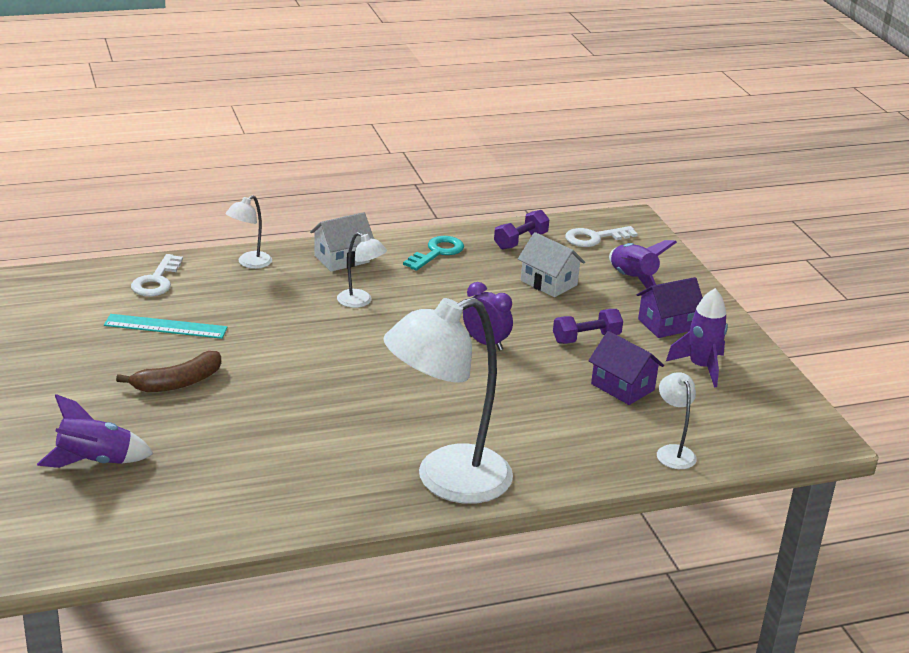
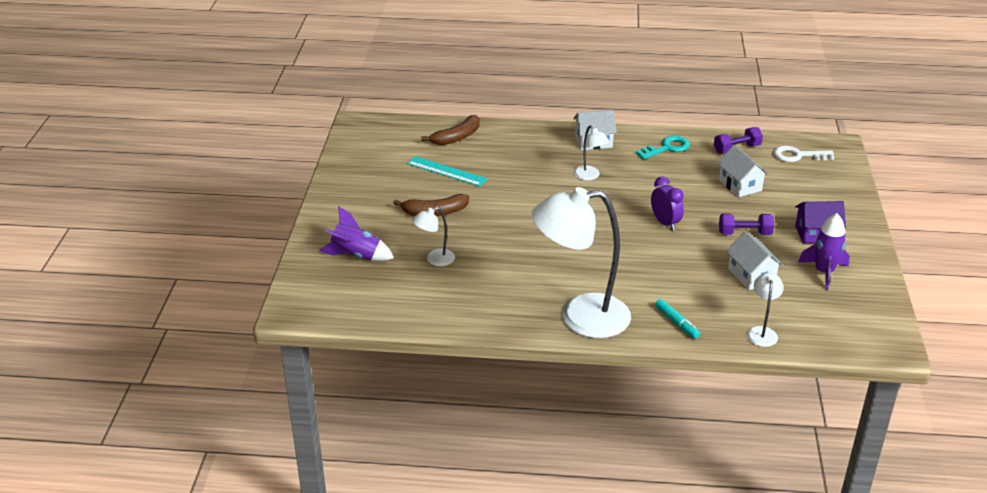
camera: 25 degrees right, 5 degrees up
(156, 281) = (457, 137): white key -> brown banana
(249, 263) = (526, 135): white lamp -> white lamp (435, 260)
(568, 462) = (677, 323): none -> turquoise marker
(622, 387) = (751, 275): purple house -> white house
(632, 280) = (809, 194): purple rocket -> none

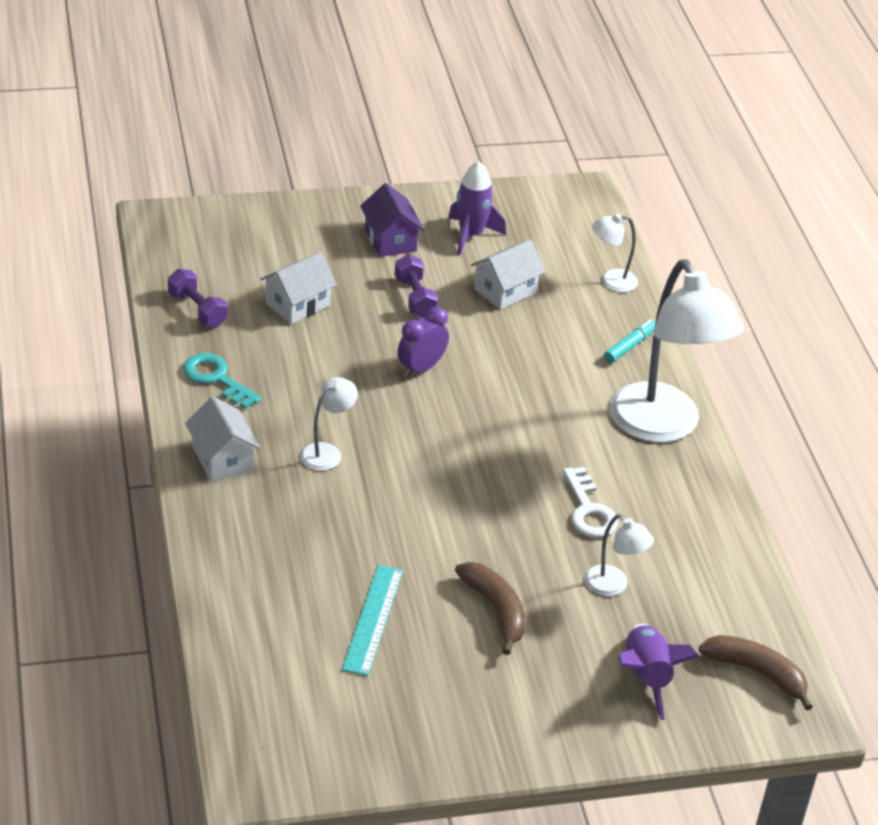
camera: 110 degrees left, 5 degrees up
(457, 137) = (260, 627): brown banana -> brown banana (757, 673)
(798, 156) = (198, 254): white key -> white key (588, 510)

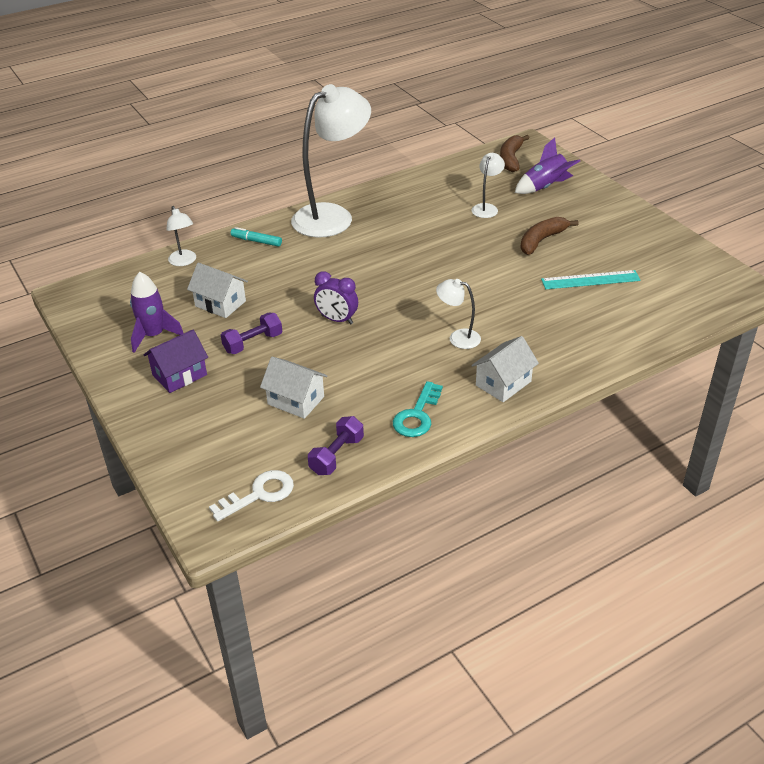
camera: 105 degrees left, 0 degrees up
(588, 510) = (430, 227): white key -> white key (259, 494)

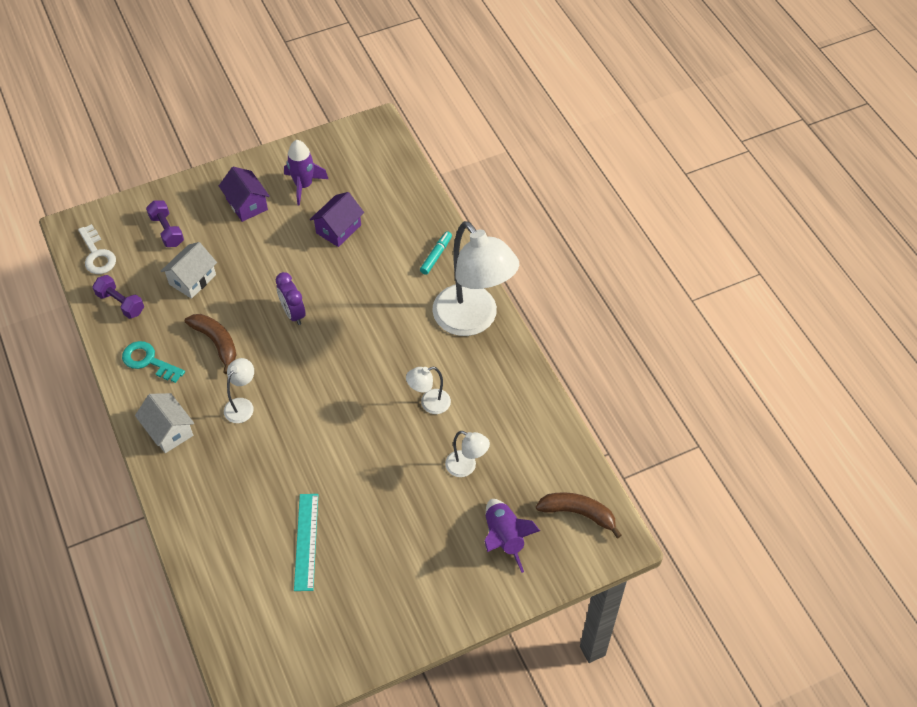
camera: 95 degrees right, 15 degrees up
(184, 261) = (411, 201): white lamp -> white lamp (429, 403)
(220, 304) = (338, 229): white house -> purple house
(253, 343) = (275, 252): purple dumbbell -> purple dumbbell (167, 230)
(337, 320) = (293, 313): purple clock -> purple clock turned 60 degrees counterclockwise
(541, 240) = (390, 510): brown banana -> brown banana (216, 342)

